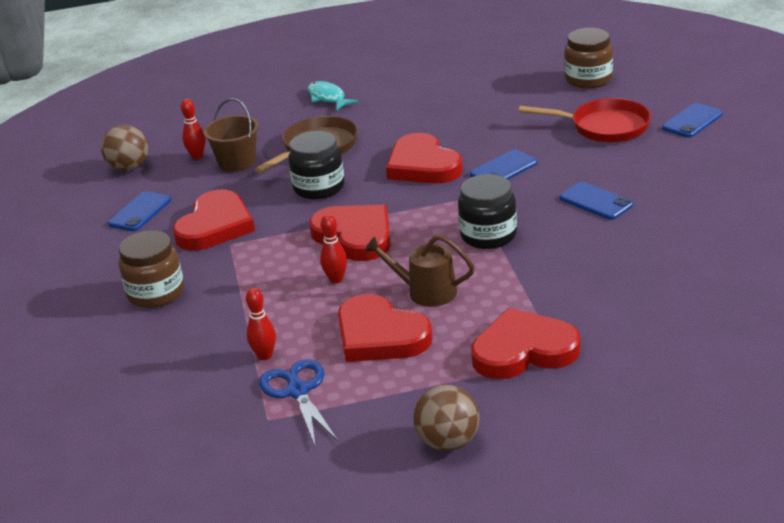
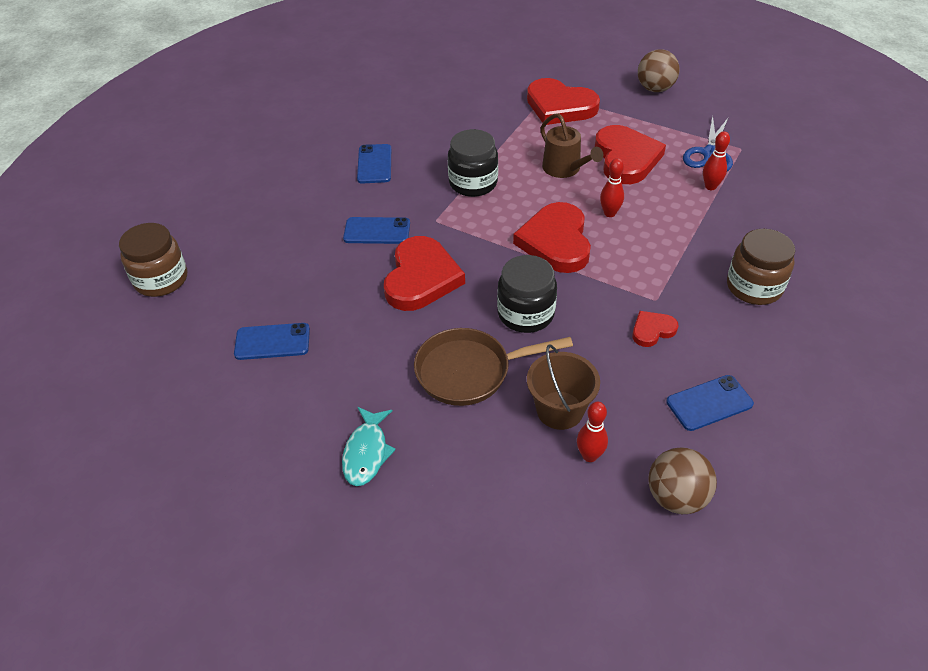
camera: 140 degrees left, 15 degrees up
(215, 226) = (652, 330): red heart -> red heart, size x0.49
(604, 127) = (253, 219): red pan -> none
(692, 121) = (203, 183): blue phone -> blue phone (272, 342)

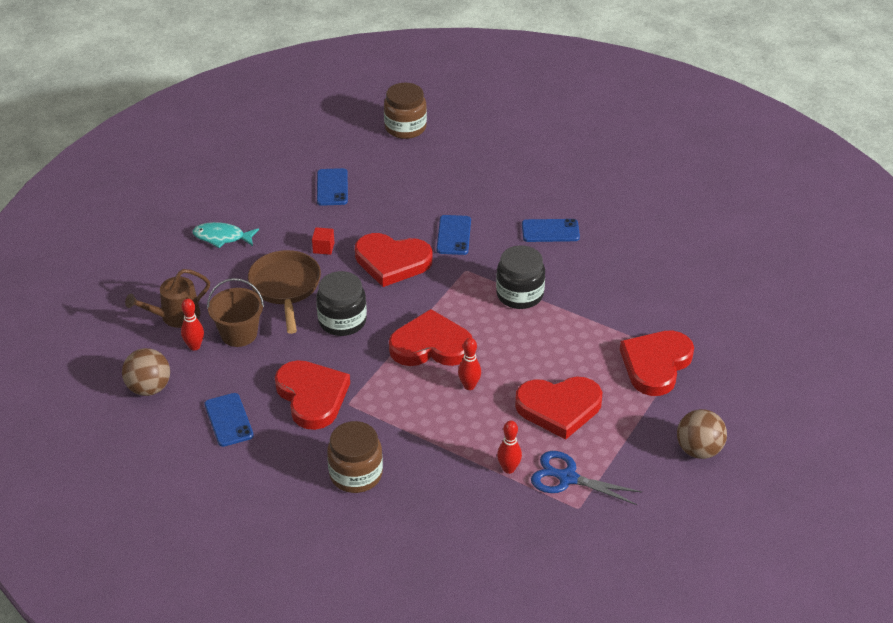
camera: 90 degrees right, 5 degrees down
(394, 341) = (323, 248): none -> red cube
(564, 169) = (541, 360): brown watering can -> brown watering can (175, 316)
(652, 330) = (312, 396): red heart -> red heart, size x2.04

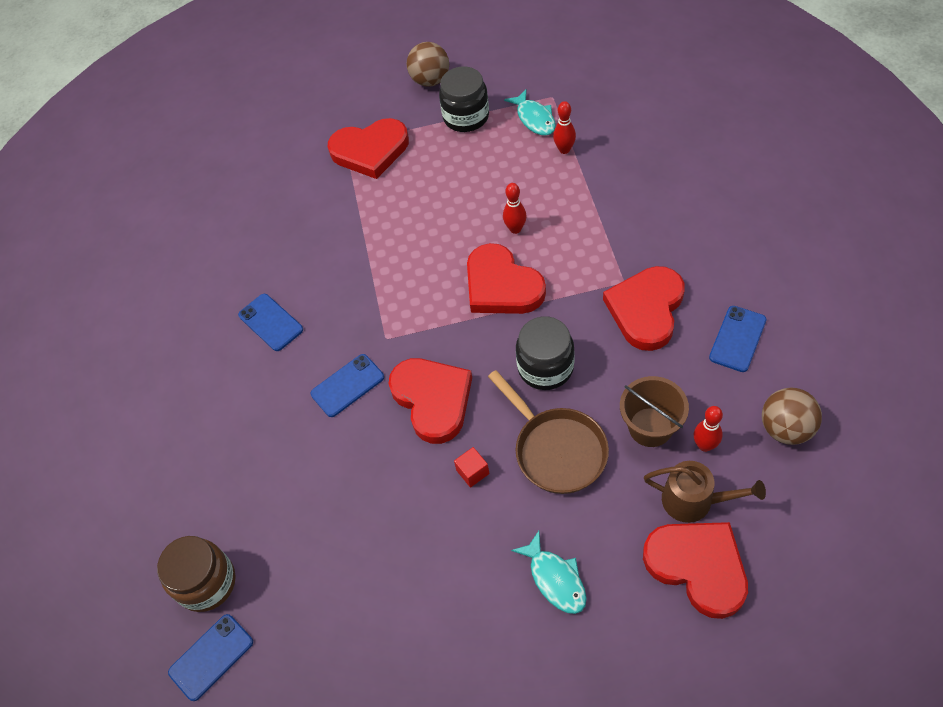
camera: 125 degrees left, 15 degrees up
(285, 287) = (556, 450): brown pan -> brown pan turned 75 degrees counterclockwise
(332, 187) = (376, 554): blue phone -> blue phone (211, 657)
(356, 474) = (677, 219): brown jar -> none
(519, 294) = (378, 279): black jar -> black jar (466, 117)
(559, 408) = (476, 167): red heart -> red heart (698, 567)
(567, 478) = (534, 118): blue scissors -> turquoise fish

